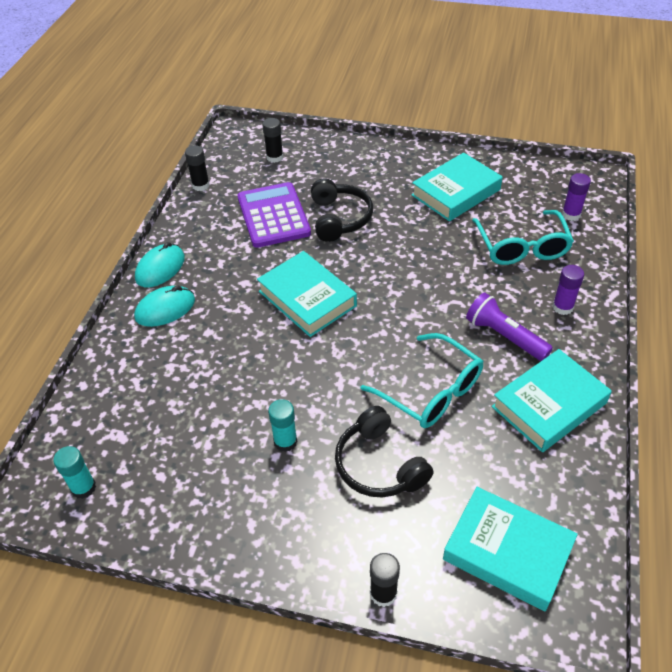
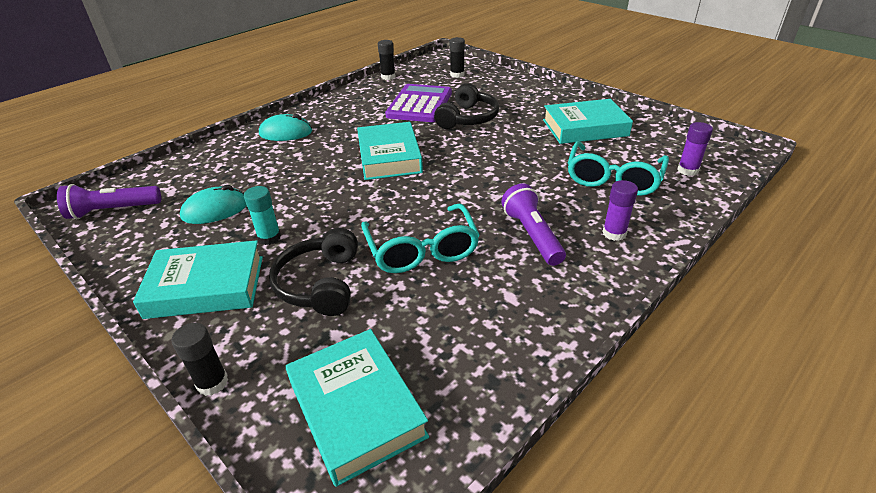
camera: 30 degrees right, 10 degrees down
(83, 487) = (113, 211): turquoise glue stick -> purple flashlight
(160, 268) = (309, 111): turquoise mouse -> turquoise mouse (215, 210)
(549, 405) = (525, 303): turquoise book -> turquoise book (206, 286)

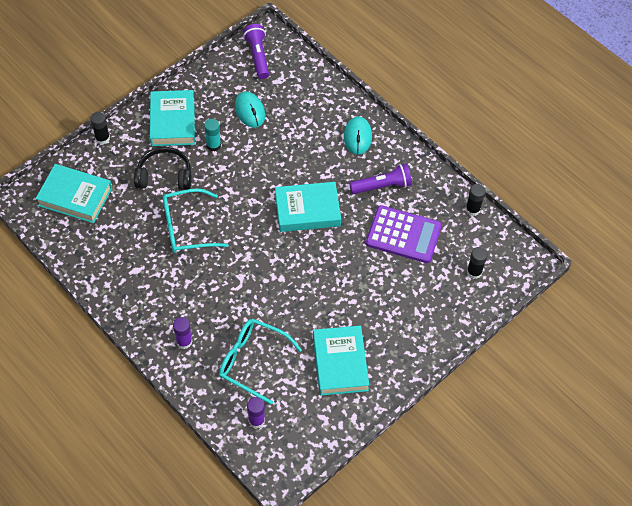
camera: 90 degrees right, 20 degrees up
(356, 409) = (75, 197): turquoise book -> turquoise book turned 45 degrees clockwise
(468, 118) = (369, 272): black headphones -> none
(532, 235) = (191, 292): purple flashlight -> purple flashlight (382, 186)

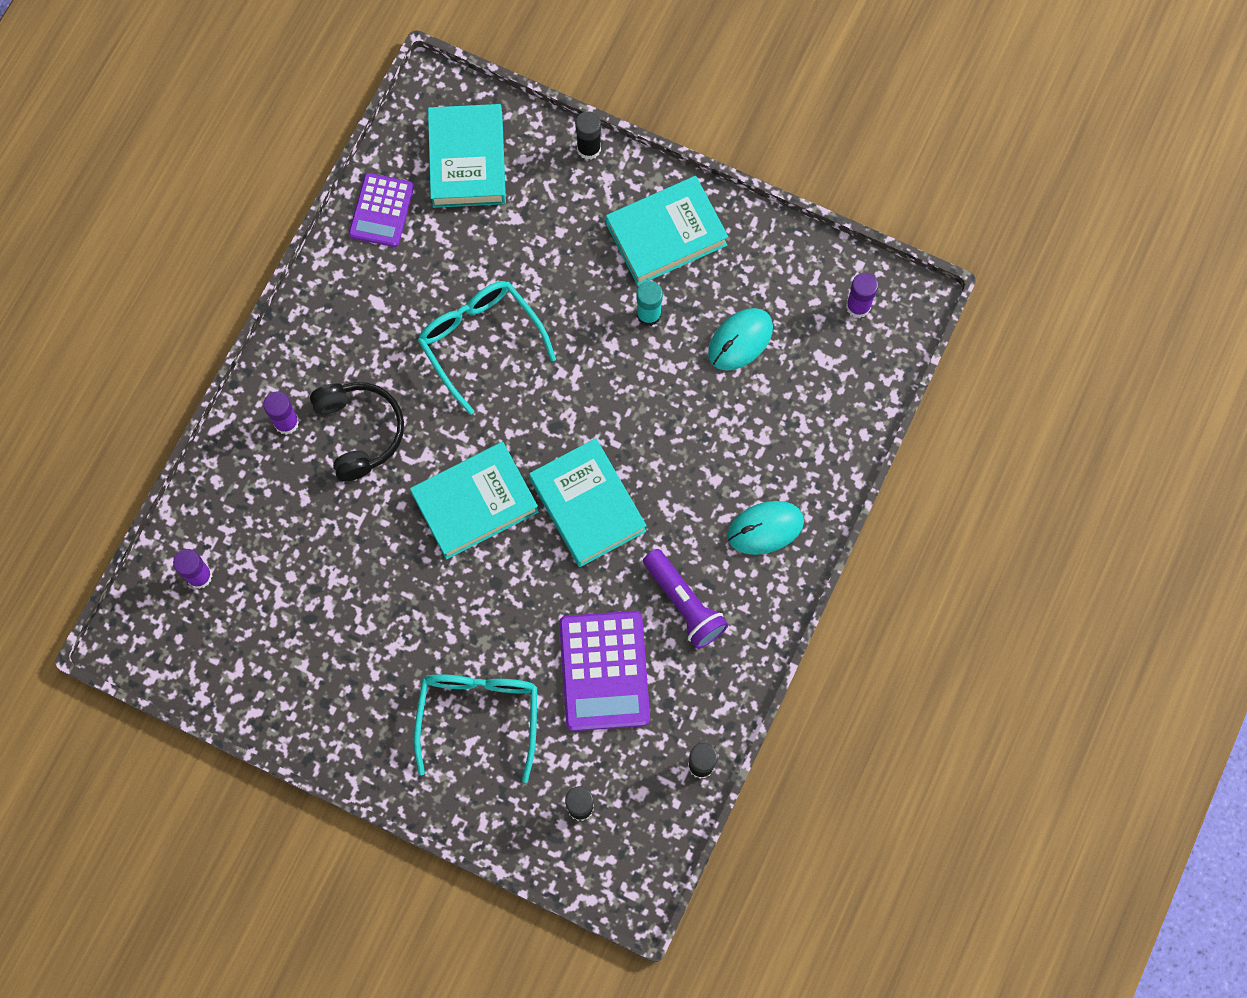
camera: 70 degrees right, 15 degrees up
(80, 249) = (381, 210): none -> purple calculator
(164, 176) = (559, 268): black headphones -> black headphones (360, 432)
(252, 361) = (291, 530): turquoise glasses -> turquoise glasses (479, 715)
(257, 56) = (858, 306): purple flashlight -> purple glue stick
(340, 363) = (336, 659): turquoise book -> turquoise book (475, 503)

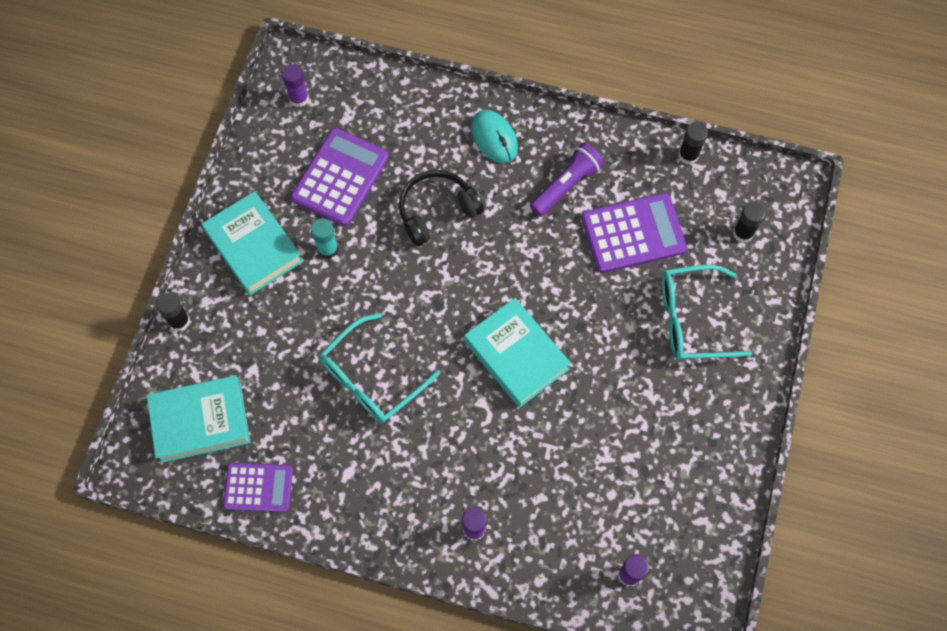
camera: 100 degrees left, 5 degrees down
(360, 432) = (471, 463): black headphones -> black headphones (437, 211)
(587, 505) = (501, 268): turquoise book -> none
(740, 340) = (340, 177): turquoise mouse -> purple calculator

